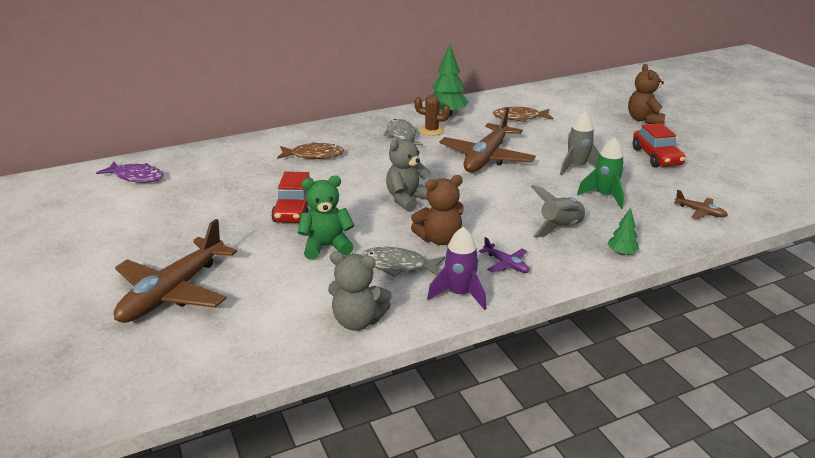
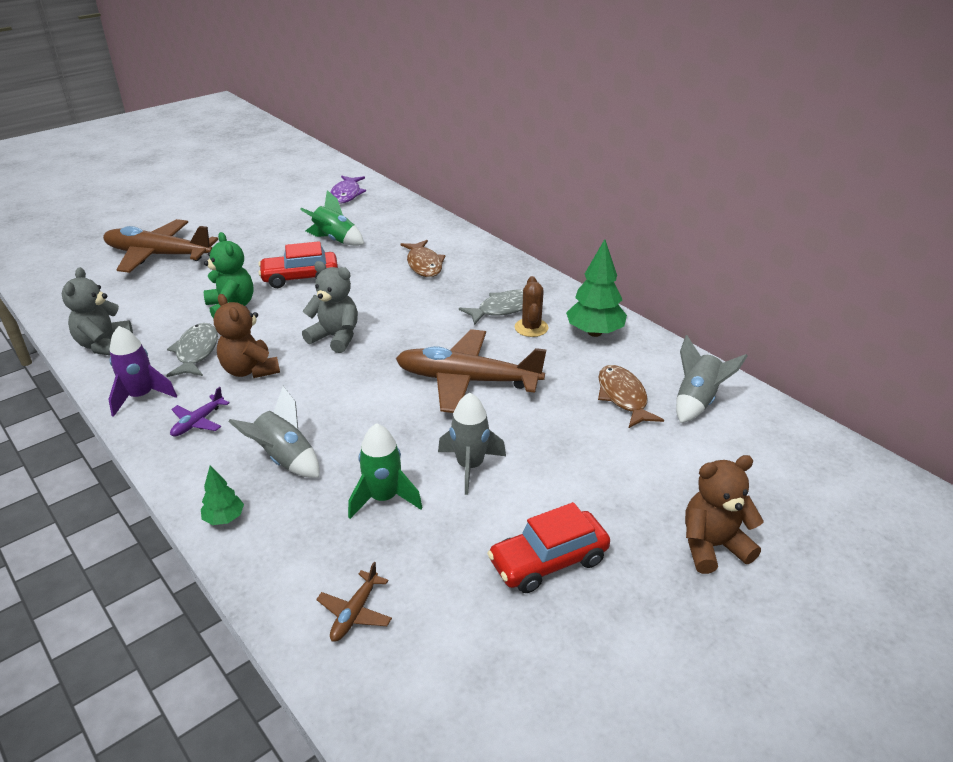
camera: 75 degrees right, 5 degrees up
(233, 189) = (335, 240): none -> green rocket
(529, 101) = (697, 401): none -> grey rocket

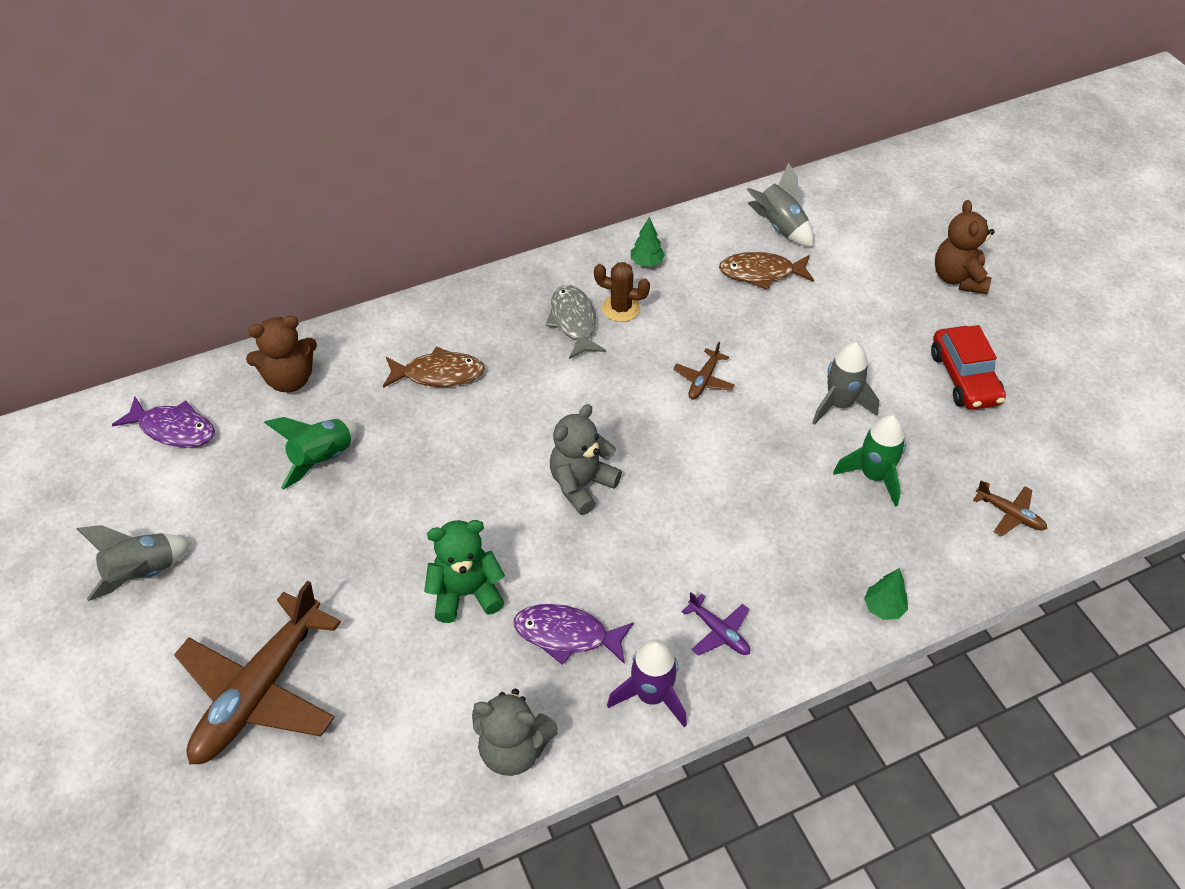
camera: 75 degrees left, 15 degrees up
(196, 352) = (567, 635): grey fish -> purple fish
(250, 370) = (626, 576): brown teddy bear -> brown teddy bear (290, 379)
(285, 459) = (801, 551): grey rocket -> grey rocket (143, 573)
(300, 278) = (416, 509): red car -> none
(467, 380) = (703, 380): brown plane -> brown plane, size x0.43
(594, 332) = (647, 262): green tree -> green tree, size x0.53

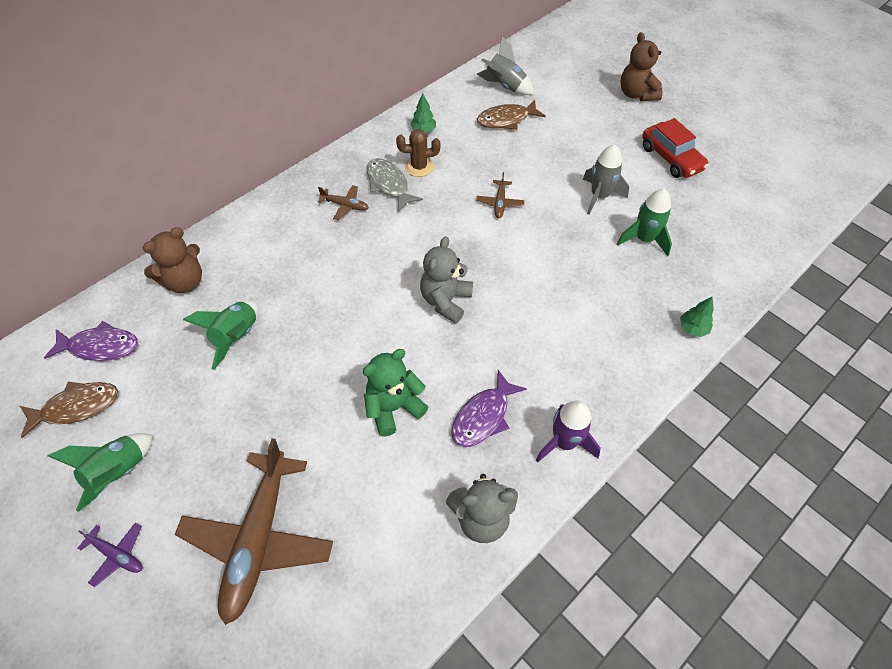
camera: 20 degrees left, 5 degrees up
(143, 573) = (118, 473): grey rocket -> green rocket
(439, 374) = (303, 247): brown fish -> brown fish (76, 407)
(567, 635) = (483, 416): purple fish -> purple fish turned 45 degrees counterclockwise
(718, 632) = (590, 380): purple plane -> purple plane (117, 555)
(1009, 514) = (741, 241): brown plane -> brown plane (345, 205)

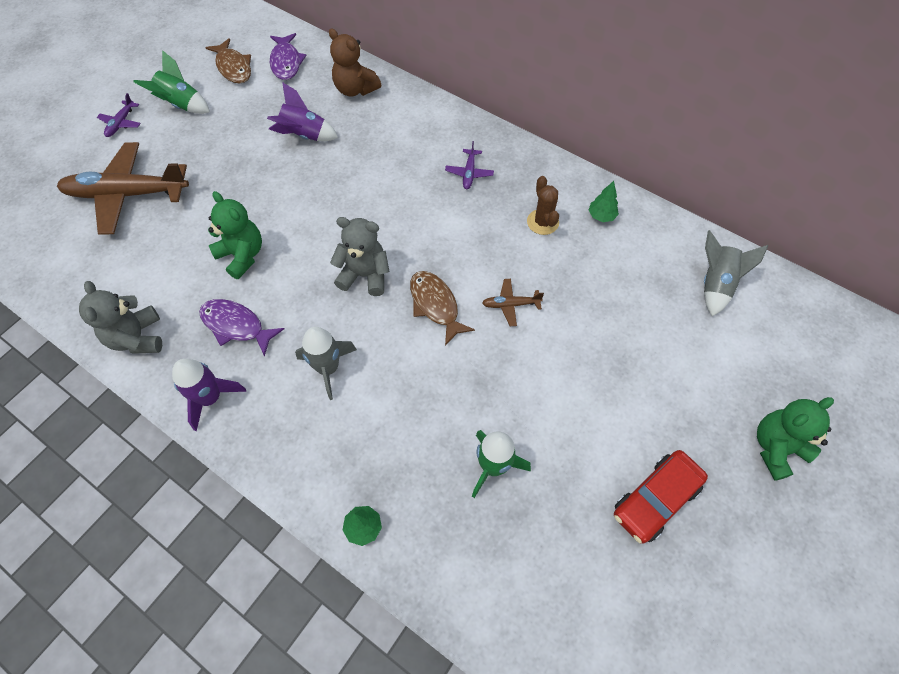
camera: 80 degrees right, 5 degrees up
(236, 337) = (304, 135): green rocket -> purple rocket
(345, 205) = (469, 173): brown plane -> purple plane
(389, 184) = (508, 201): grey fish -> none
(506, 120) = (653, 294): brown fish -> brown fish (435, 305)
(599, 196) = (553, 410): grey rocket -> grey rocket (328, 368)
(636, 94) = (776, 448): brown teddy bear -> green teddy bear

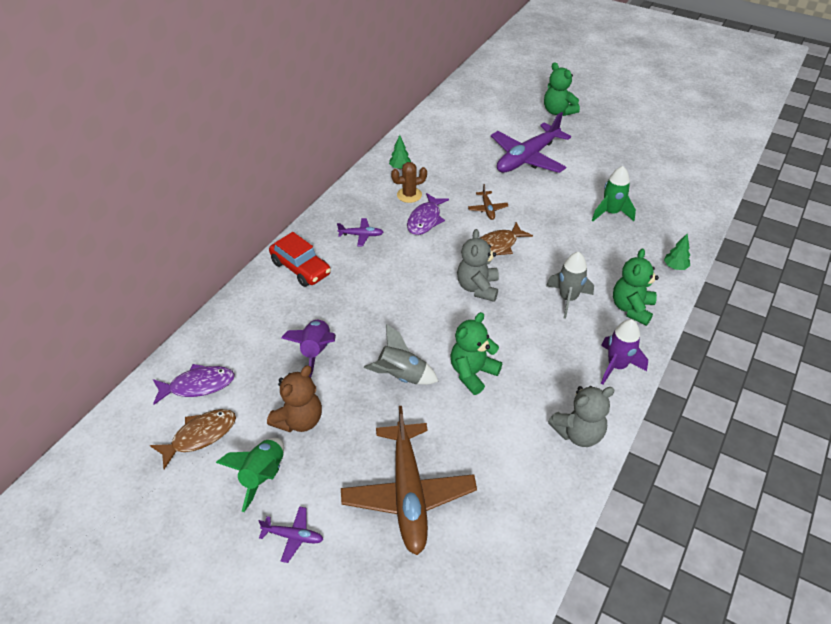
camera: 95 degrees left, 15 degrees down
(236, 326) = (546, 363): purple fish -> purple fish (425, 220)
(296, 441) = (631, 308): none -> green teddy bear
(355, 89) = (249, 320): brown teddy bear -> brown teddy bear (299, 420)
(632, 374) = (527, 158): none -> purple plane
(655, 499) = (605, 152): red car -> red car (300, 268)
(715, 284) = (451, 123): grey rocket -> grey rocket (401, 376)

